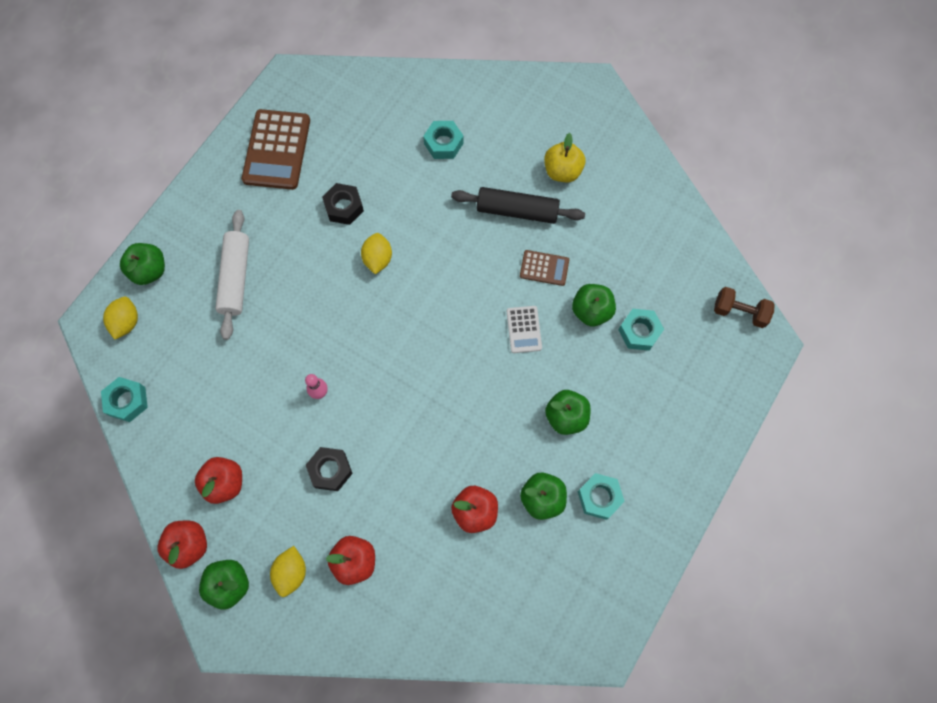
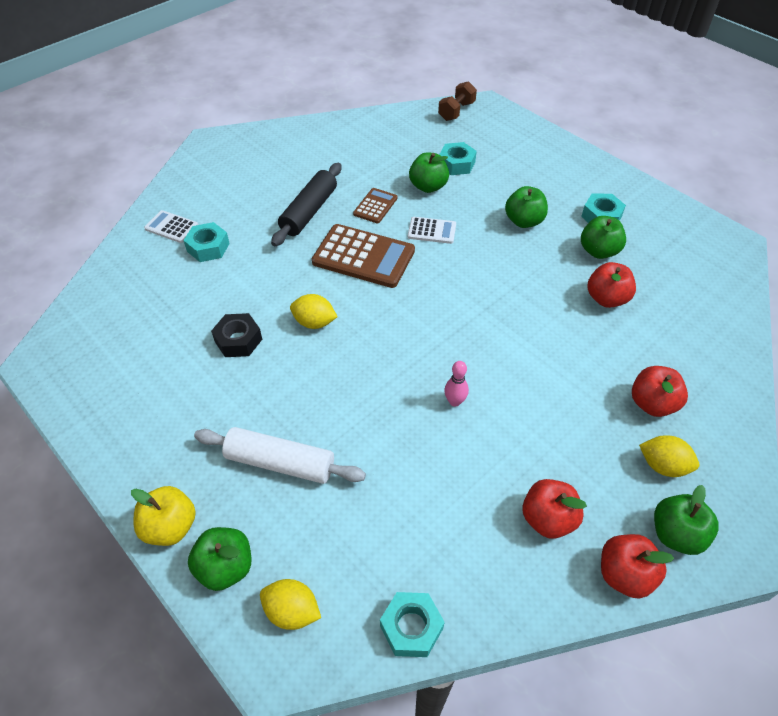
camera: 75 degrees left, 20 degrees down
(276, 150) = (129, 391): brown calculator -> brown calculator (363, 257)
(330, 470) = (547, 407): black nut -> none
(460, 104) = (171, 227): none -> white calculator
(562, 171) = (284, 176): yellow apple -> yellow apple (170, 527)

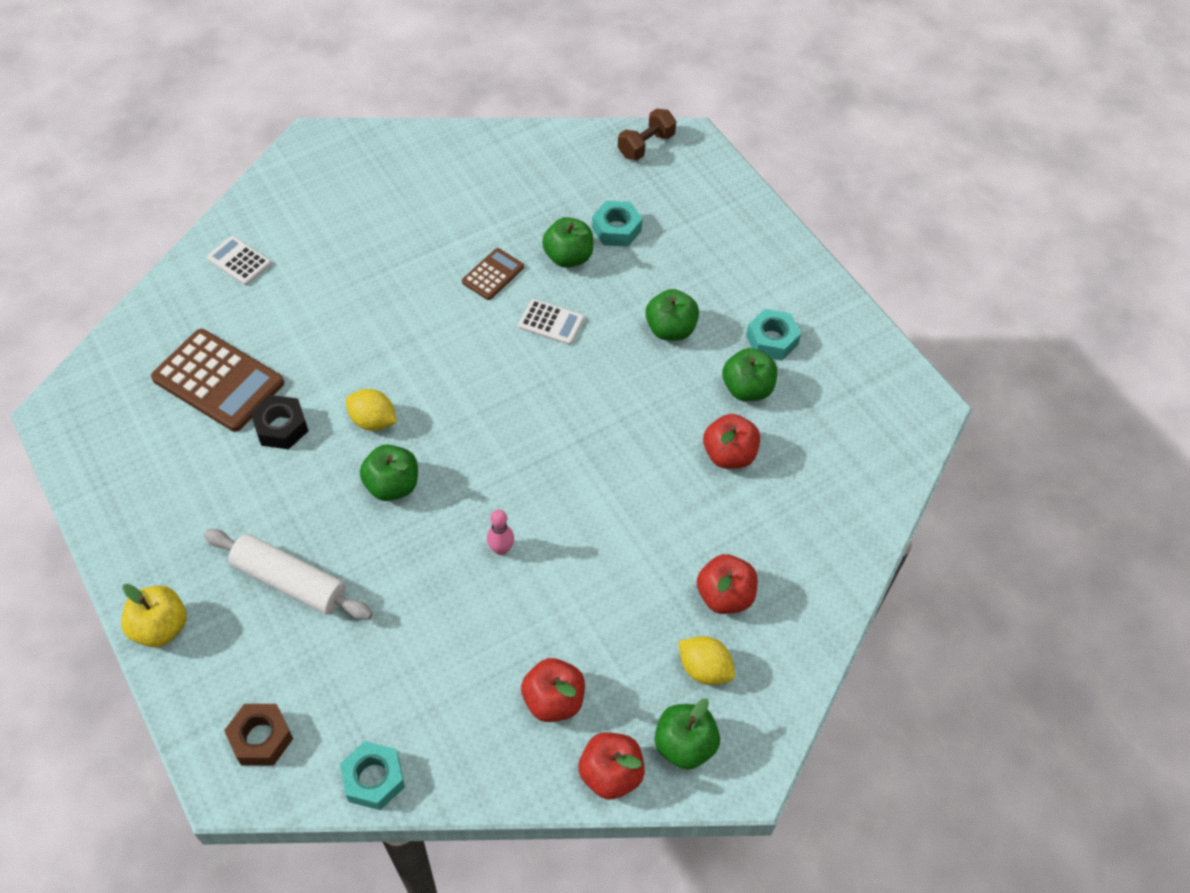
camera: 10 degrees right, 5 degrees up
(208, 247) = (276, 297): turquoise nut -> none
(225, 567) = (206, 681): green apple -> green apple (392, 485)
(292, 611) = (261, 738): yellow lemon -> brown nut
(309, 211) = (409, 268): black rolling pin -> none
(363, 257) = (456, 344): brown calculator -> brown calculator (218, 381)

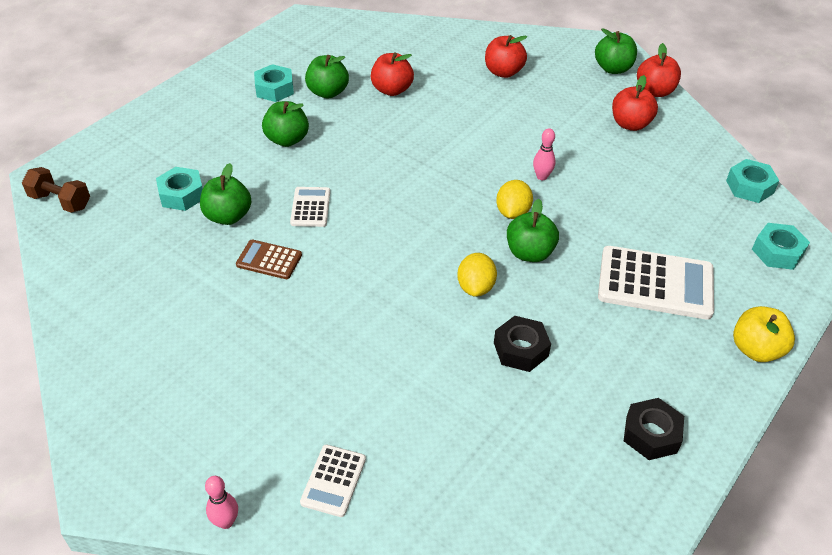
camera: 110 degrees left, 10 degrees down
(138, 486) = (651, 434): none -> black nut
(218, 381) = (499, 424): brown calculator -> none
(247, 196) = (226, 522): none -> pink bowling pin
(261, 738) = (777, 252): brown nut -> turquoise nut
(290, 582) = (655, 283): white rolling pin -> white calculator
(704, 669) = (559, 70): yellow lemon -> yellow lemon (512, 212)

